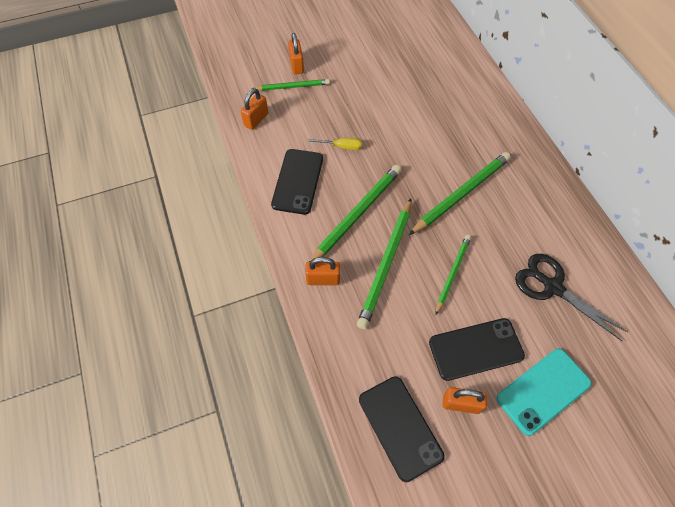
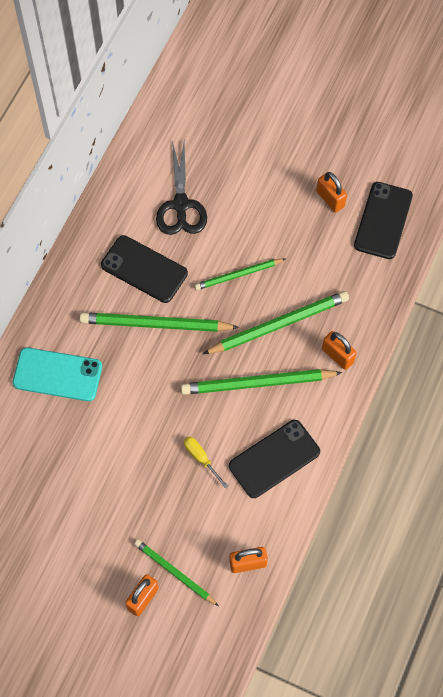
camera: 135 degrees left, 5 degrees up
(475, 349) = (282, 218): black phone -> black phone (144, 269)
(543, 391) = (270, 161): turquoise phone -> turquoise phone (57, 374)

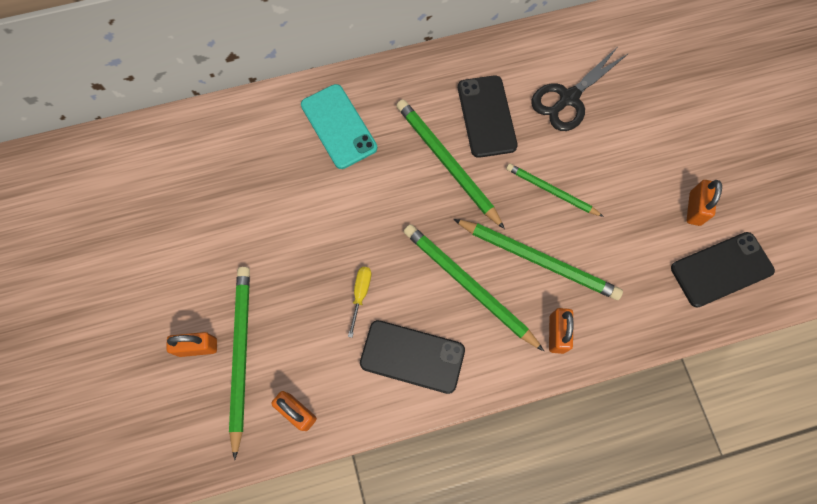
camera: 50 degrees right, 5 degrees up
(174, 573) = (240, 355): green pencil -> green pencil, size x1.62

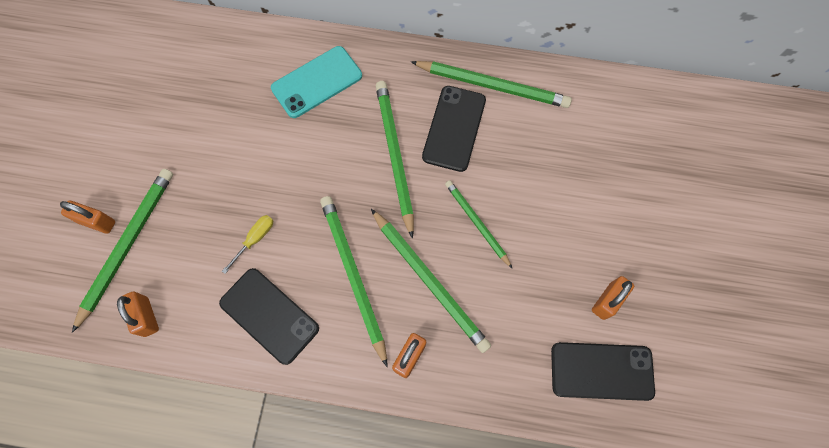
camera: 25 degrees right, 0 degrees up
(338, 126) = (317, 82): turquoise phone -> turquoise phone turned 60 degrees clockwise
(500, 64) = (492, 85): none -> green pencil
(569, 98) = (541, 144): black scissors -> none

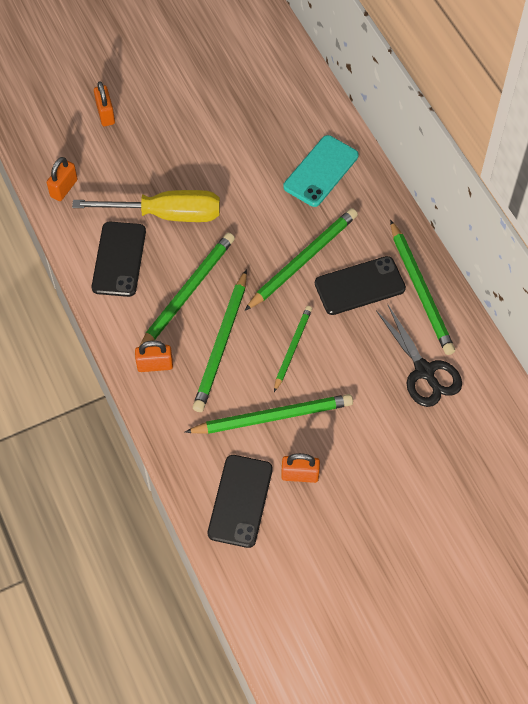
camera: 55 degrees right, 10 degrees down
(127, 245) = (103, 143): green pencil -> green pencil (272, 416)
(255, 239) = (166, 214): yellow screwdriver -> yellow screwdriver, size x2.38
(317, 82) = (321, 171): turquoise phone -> turquoise phone turned 75 degrees counterclockwise
(570, 134) = (424, 371): none -> black scissors
(601, 371) = (240, 501): black phone -> black phone turned 45 degrees clockwise

